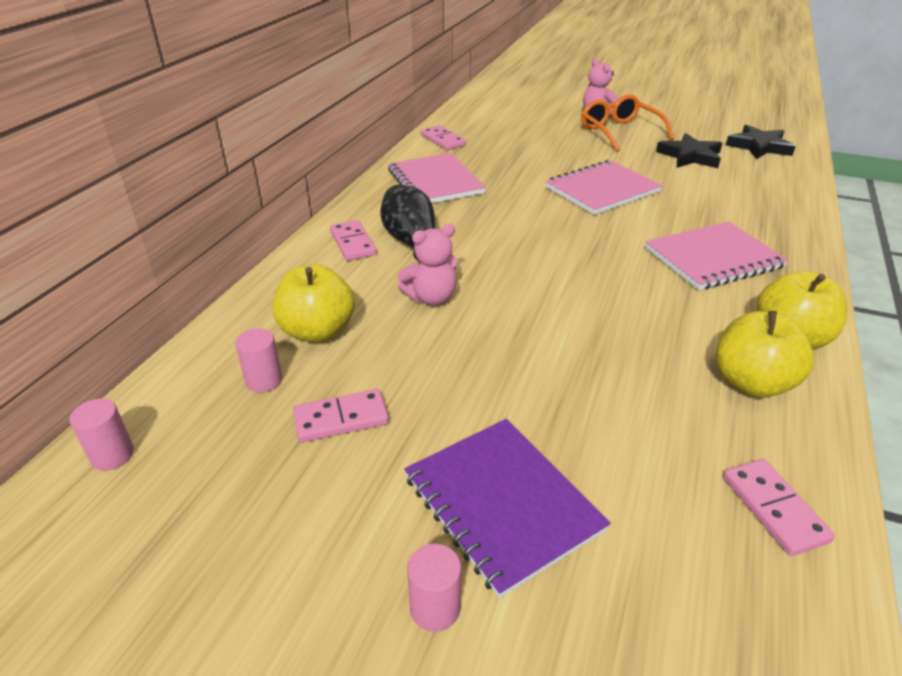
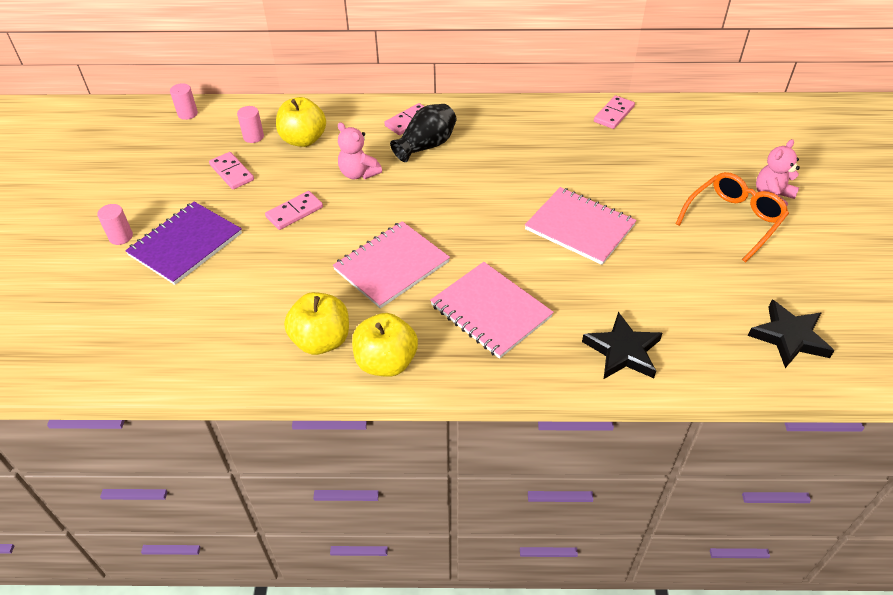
camera: 70 degrees right, 10 degrees up
(435, 182) = (528, 131): pink notebook -> pink notebook (391, 266)
(690, 156) = (710, 280): black star -> black star (623, 351)
(774, 508) = (205, 353): pink domino -> pink domino (294, 212)

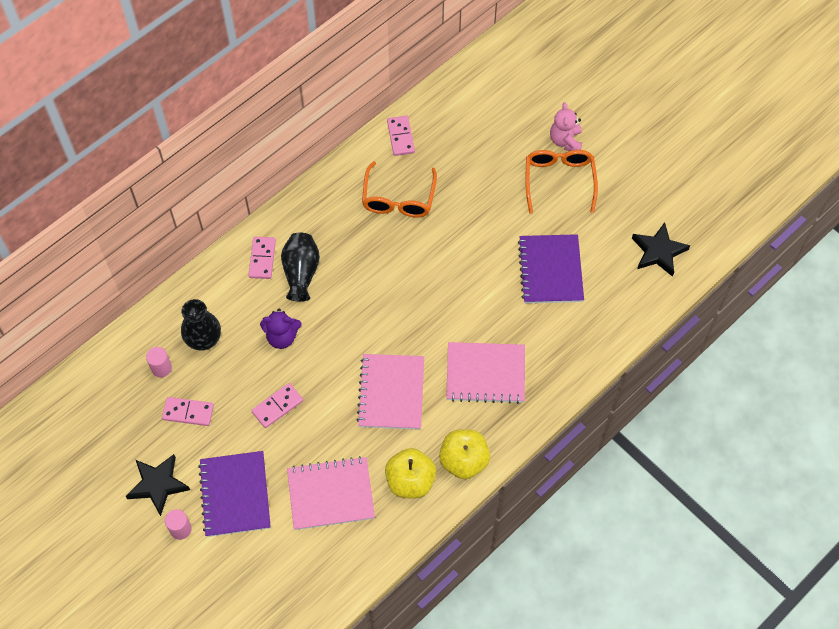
camera: 45 degrees left, 15 degrees up
(187, 114) = (77, 390): pink cylinder -> none
(294, 212) = (277, 406): pink domino -> pink domino turned 45 degrees clockwise
(303, 140) = (204, 340): yellow apple -> black vase
(358, 173) = (282, 337): pink teddy bear -> purple teddy bear
(564, 148) = (398, 199): none -> orange glasses
(580, 227) = (475, 263): pink notebook -> pink notebook (330, 494)
(623, 351) = (583, 338): black star -> black star (158, 485)
(649, 277) = (550, 270): none -> purple notebook

